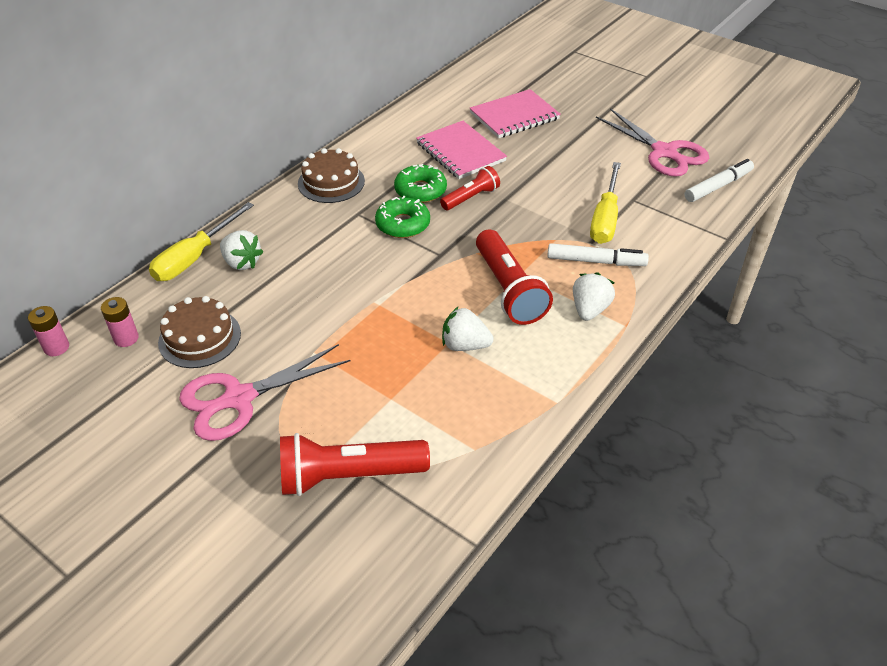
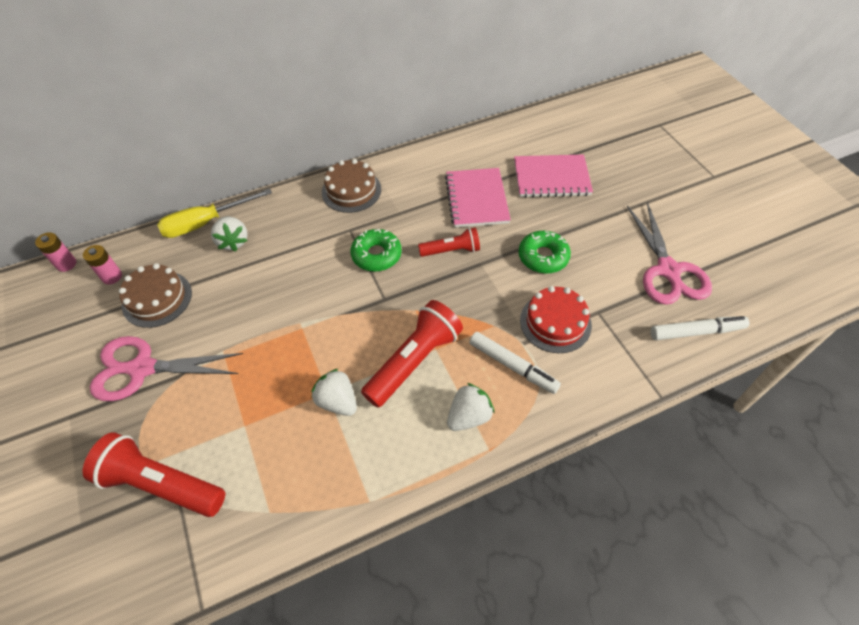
camera: 30 degrees right, 10 degrees up
(420, 190) = (415, 226): green donut -> green donut (543, 257)
(508, 290) = (414, 361): red flashlight -> red flashlight turned 150 degrees counterclockwise
(605, 218) = (555, 322): yellow screwdriver -> red cake

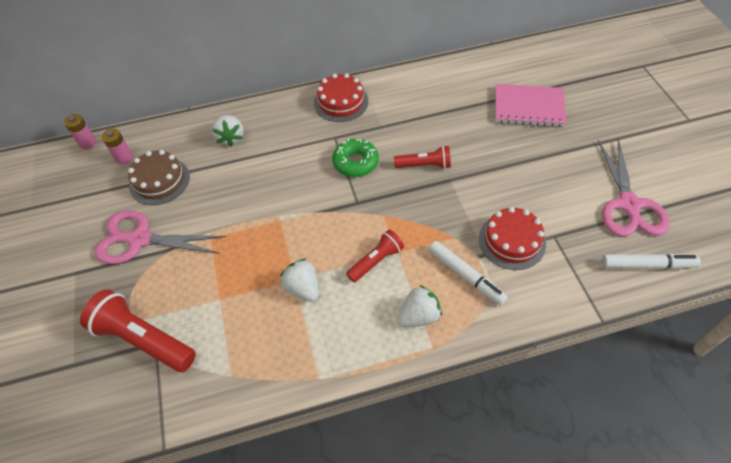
camera: 10 degrees right, 0 degrees up
(206, 223) = (209, 119): yellow screwdriver -> none
(351, 190) = (341, 102): brown cake -> red cake
(414, 361) = (376, 261): red flashlight -> red flashlight, size x0.59
(476, 199) = (455, 120): pink notebook -> none
(543, 257) = (509, 180): green donut -> none

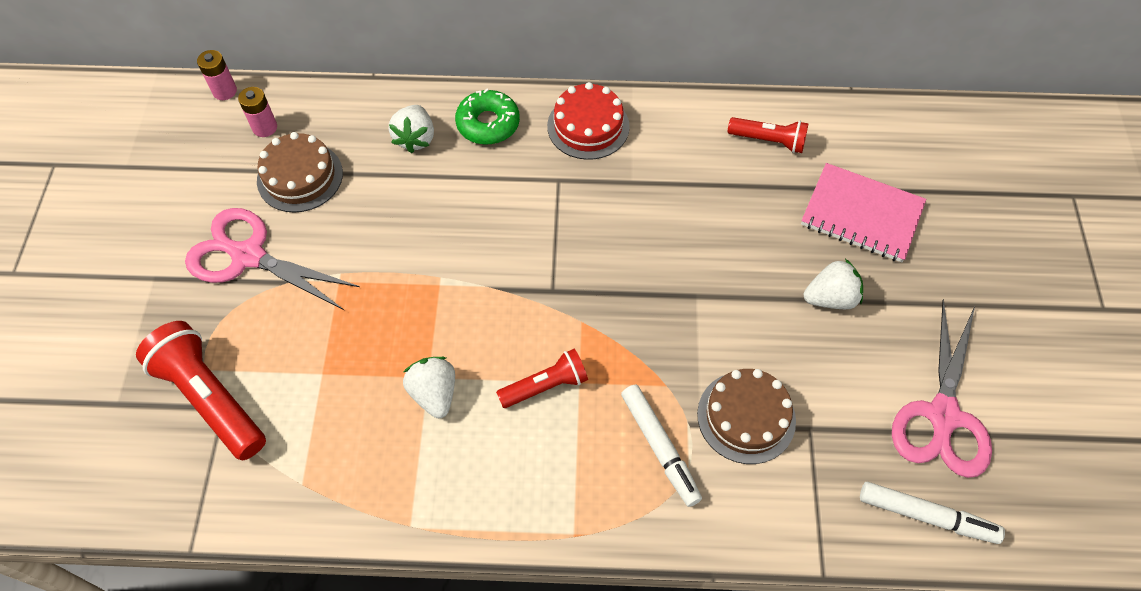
camera: 15 degrees right, 5 degrees up
(355, 162) = (573, 228): green donut -> green donut (488, 124)
(419, 316) = (572, 484): white strawberry -> white strawberry (830, 298)
(424, 165) = (669, 262): red flashlight -> red flashlight (768, 141)
(512, 241) = (746, 417): red cake -> brown cake

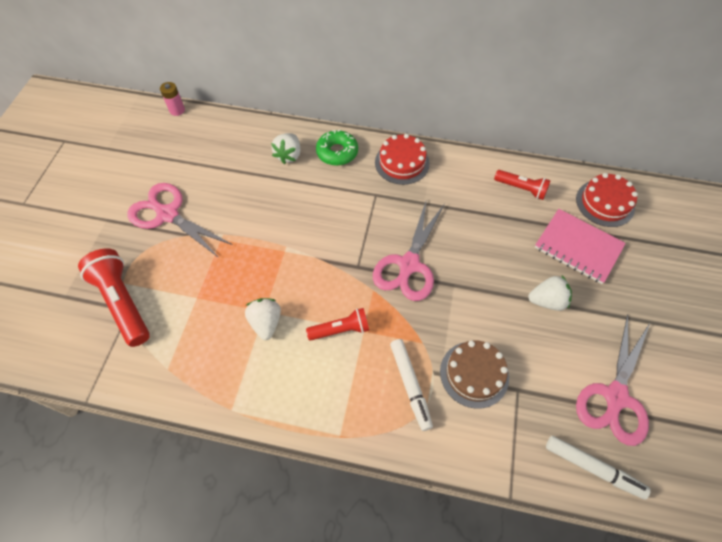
camera: 10 degrees right, 0 degrees up
(265, 127) = (196, 136): pink battery -> none
(300, 177) = (211, 169): brown cake -> none
(626, 278) = (408, 265): none -> pink scissors
(889, 145) = (605, 203): none -> red cake

